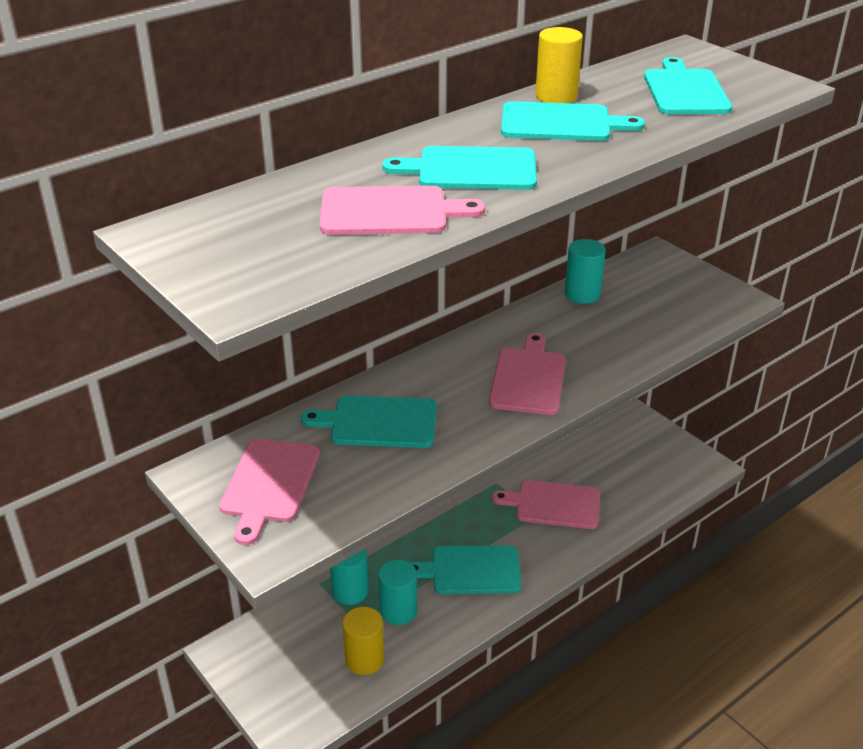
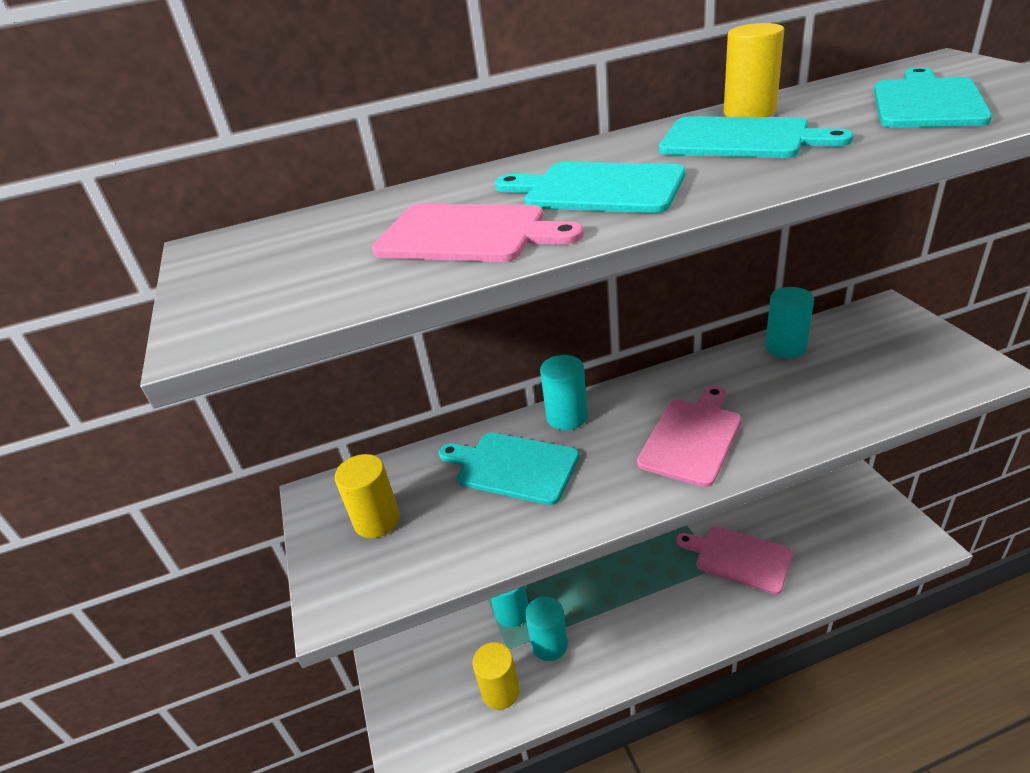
camera: 25 degrees right, 0 degrees up
(269, 484) = (377, 520): pink cutting board -> yellow cylinder
(410, 374) = (567, 417): none -> turquoise cylinder
(471, 570) = (634, 615): turquoise cutting board -> none

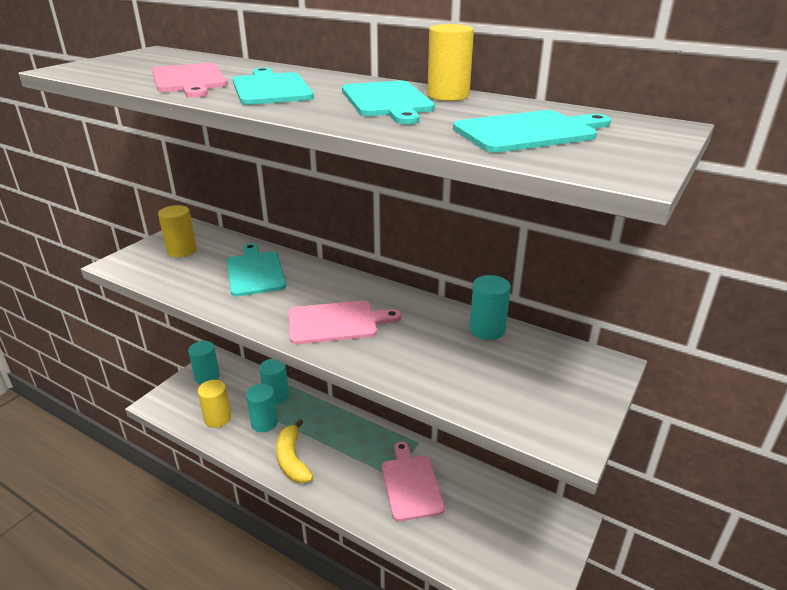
camera: 45 degrees right, 5 degrees down
(567, 417) = (317, 272): turquoise cylinder -> turquoise cylinder (207, 377)
(632, 643) = (292, 460): none -> yellow banana

